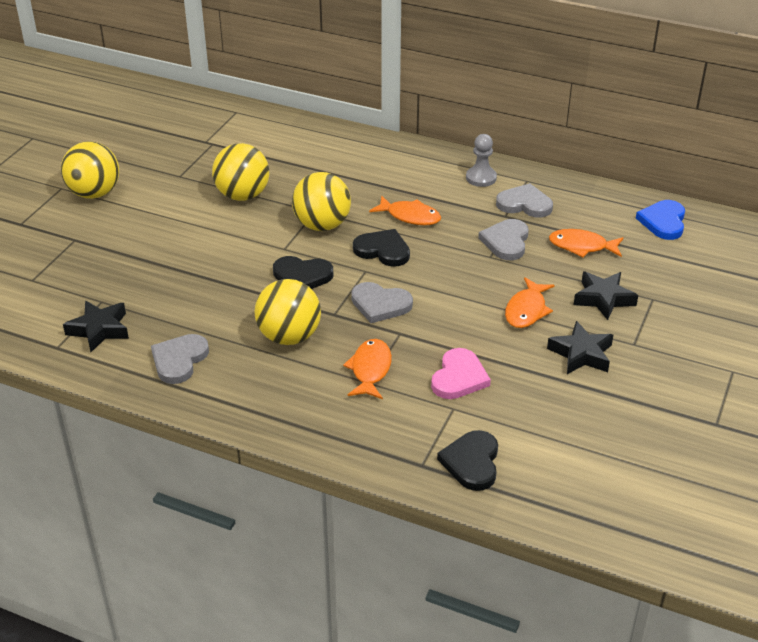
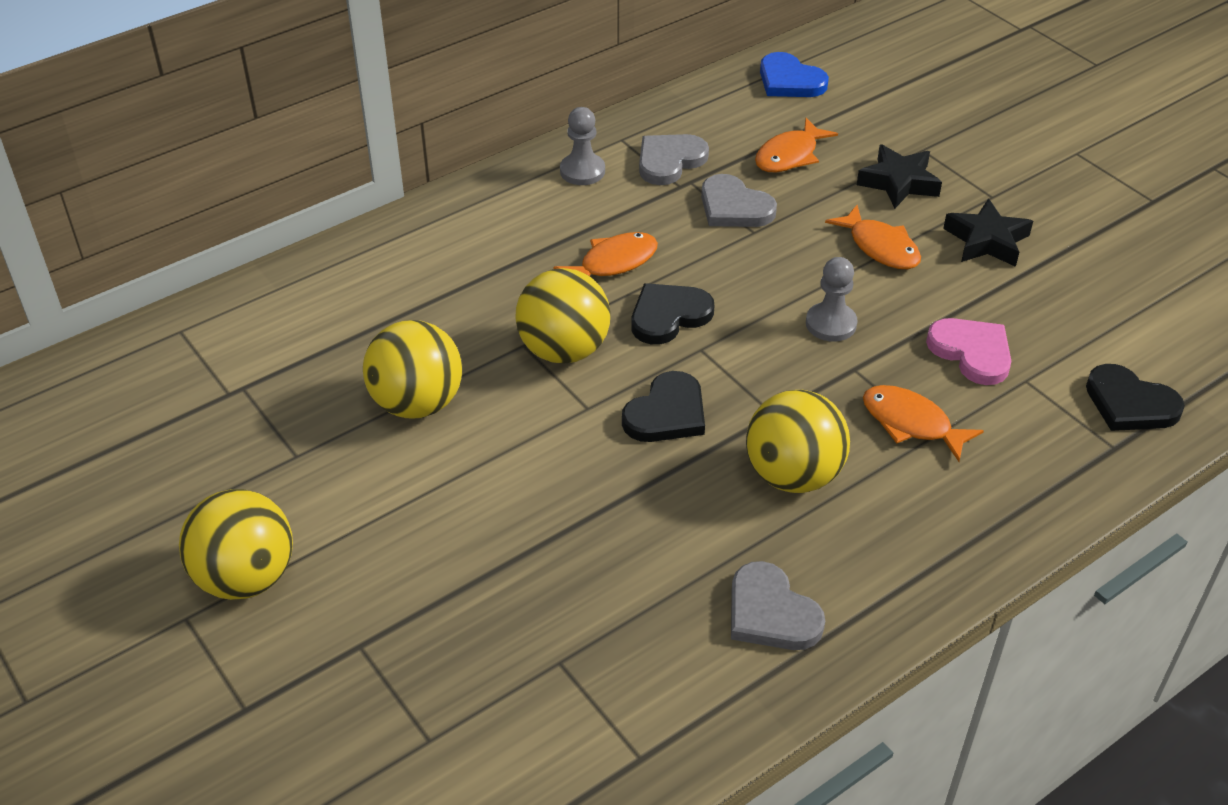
camera: 60 degrees left, 5 degrees up
(99, 330) = (633, 687): black star -> none
(380, 304) = (783, 363): grey heart -> none
(432, 312) = (831, 324): none -> grey pawn

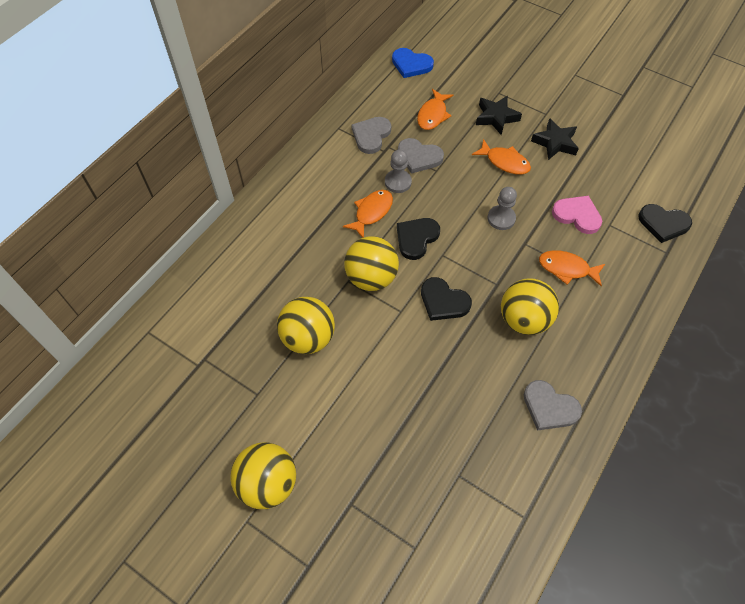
camera: 20 degrees left, 15 degrees up
(582, 171) = (327, 155): grey pawn -> grey pawn (398, 182)
(667, 413) = (443, 301): black heart -> black heart turned 105 degrees clockwise

